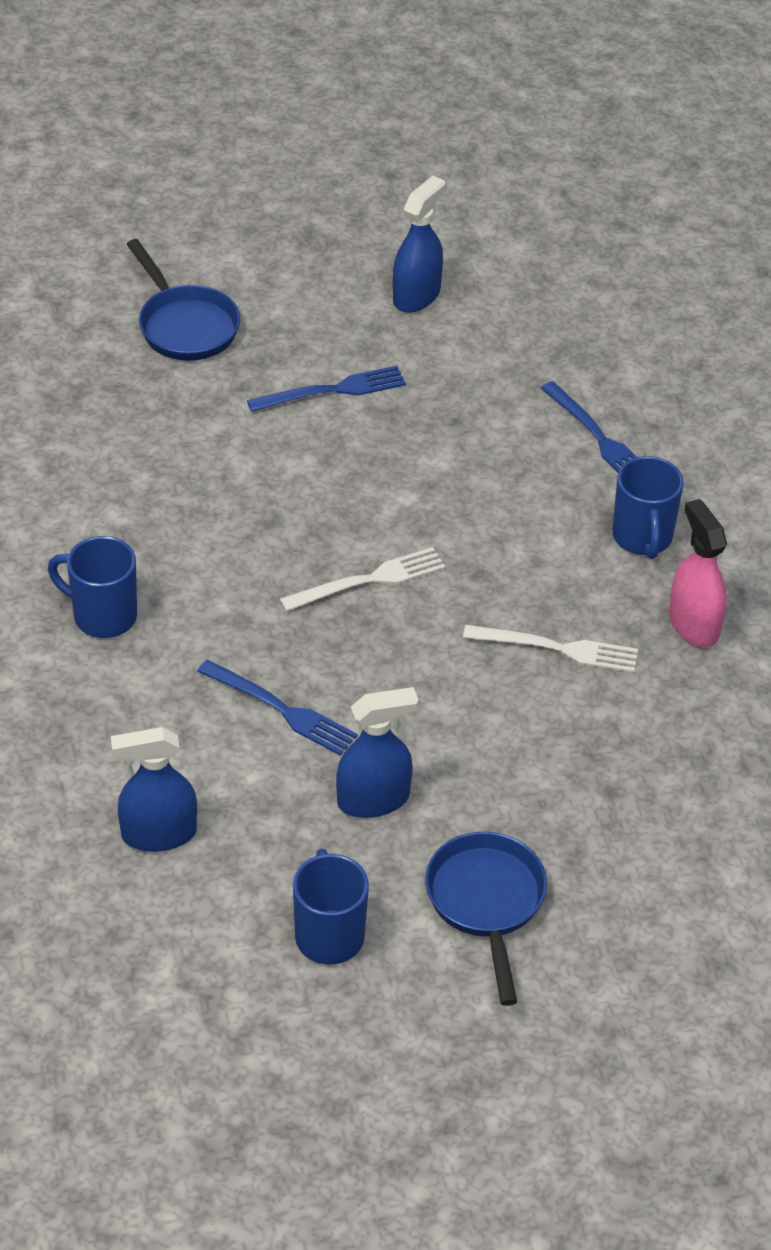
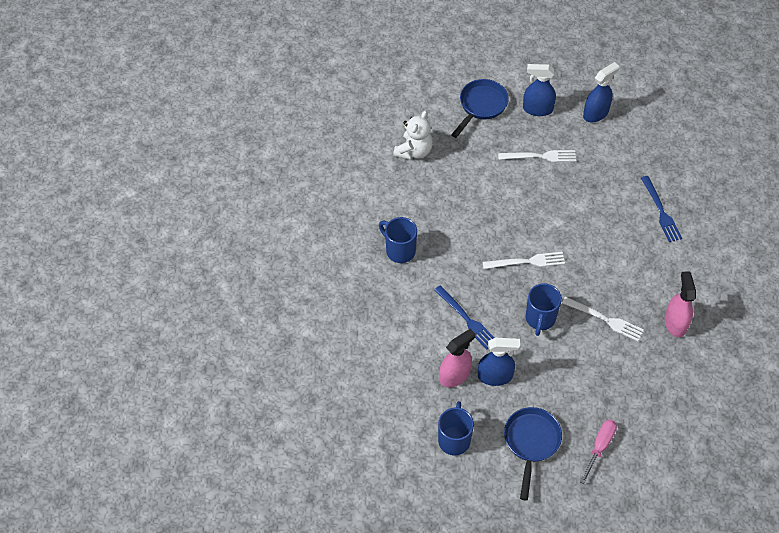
camera: 20 degrees right, 10 degrees up
(74, 431) = (414, 151): none -> white teddy bear
(158, 834) = (393, 368): blue spray bottle -> blue spray bottle (537, 109)
(185, 325) = (481, 106): blue pan -> blue pan turned 135 degrees counterclockwise
(291, 817) = (455, 375): none -> pink spray bottle
(333, 390) = (540, 156): blue fork -> white fork
(624, 877) = (599, 447): none -> pink screwdriver
(642, 538) = (665, 270): blue mug -> blue mug (540, 319)

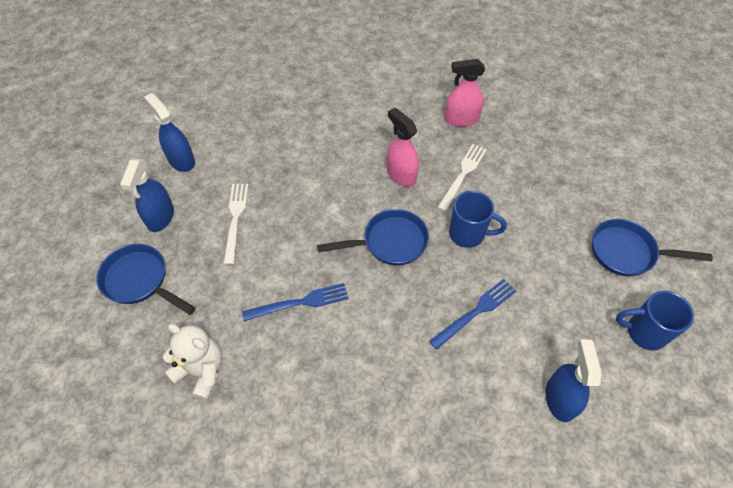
camera: 90 degrees left, 0 degrees up
(399, 250) = (373, 394): blue mug -> none
(455, 375) = (557, 328): pink spray bottle -> pink spray bottle (401, 175)
(495, 376) = (550, 284): blue spray bottle -> blue spray bottle (560, 398)
(527, 261) = (389, 242): white fork -> blue pan
(599, 447) = (616, 192): pink screwdriver -> none
(661, 211) = (325, 117): blue fork -> blue fork (300, 302)

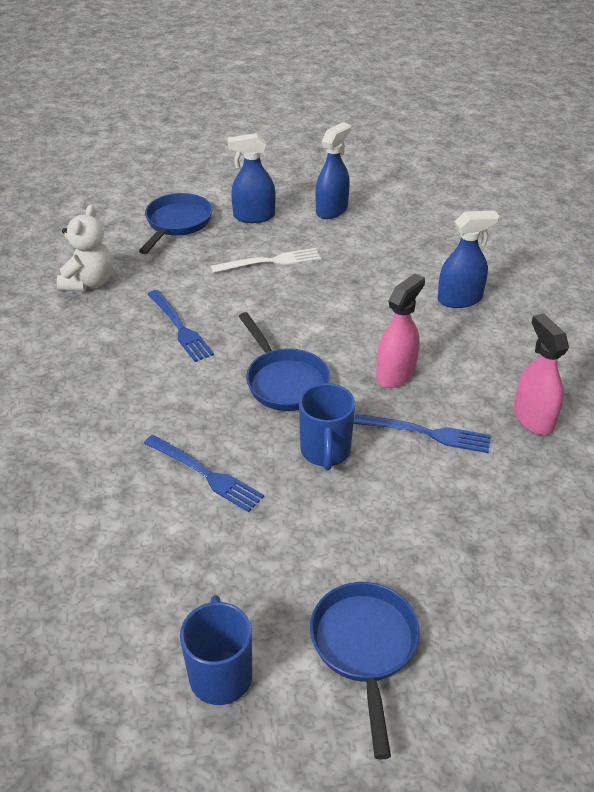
camera: 75 degrees right, 15 degrees down
(463, 174) = (427, 433): white fork -> blue fork
(560, 398) = (97, 573): blue spray bottle -> blue spray bottle (460, 299)

